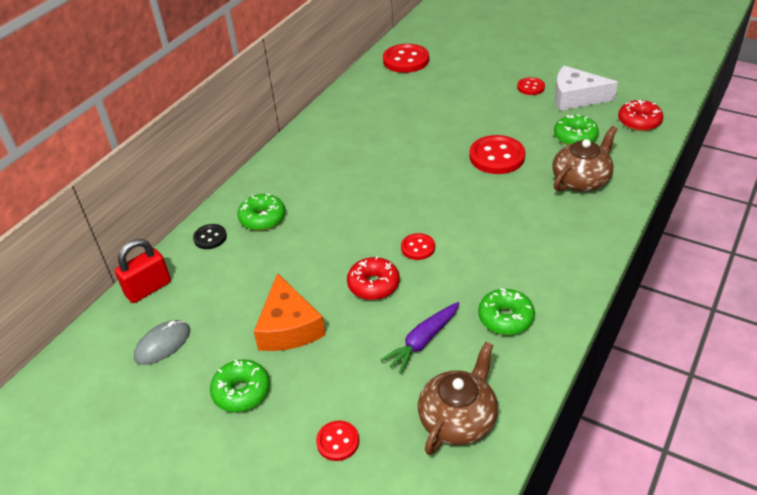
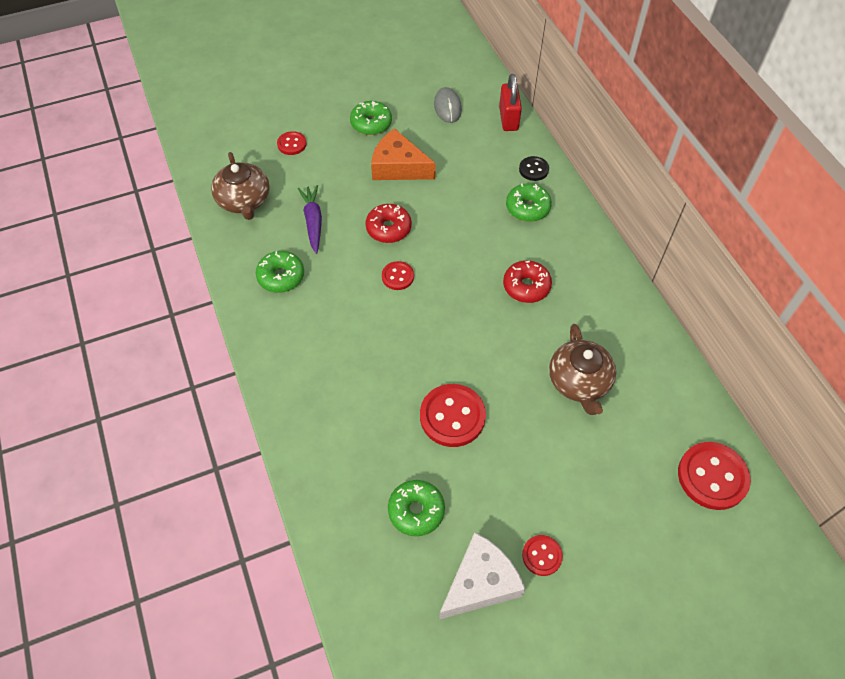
camera: 125 degrees right, 15 degrees up
(581, 180) = (355, 453): brown teapot -> brown teapot (579, 382)
(639, 122) = (380, 600): red donut -> red donut (526, 286)

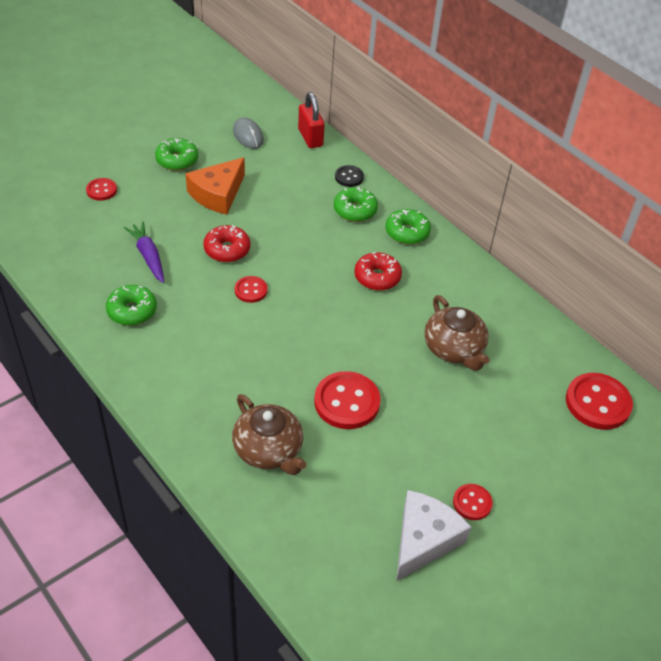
camera: 20 degrees left, 10 degrees down
(244, 201) = (69, 249): brown teapot -> brown teapot (269, 450)
(398, 167) = (218, 194): orange cheese -> orange cheese turned 60 degrees counterclockwise
(416, 511) = (341, 491): green donut -> green donut (407, 232)

